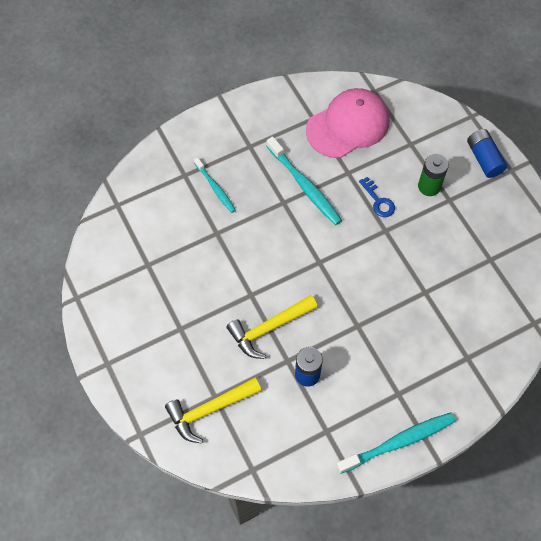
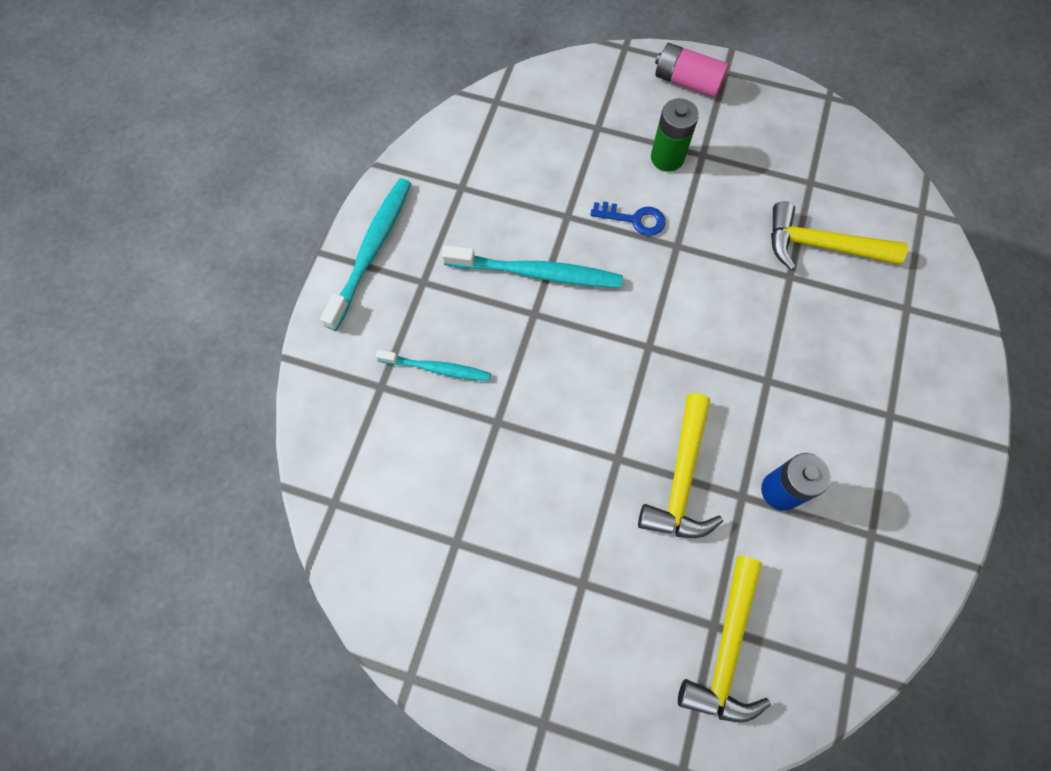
camera: 45 degrees left, 5 degrees up
(348, 125) = (509, 163): pink cap -> none
(398, 442) = (951, 470): turquoise toothbrush -> turquoise toothbrush (371, 250)
(458, 292) = (820, 245): none -> yellow hammer
(484, 158) = (687, 81): blue battery -> pink battery

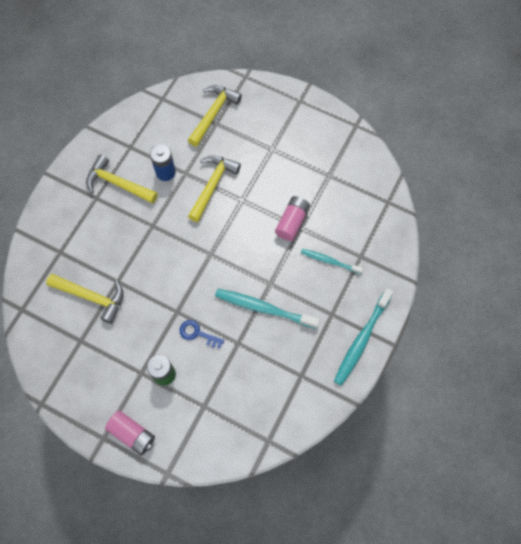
camera: 170 degrees left, 0 degrees up
(515, 430) = (292, 222): none -> pink battery
(862, 451) = (118, 183): none -> yellow hammer

